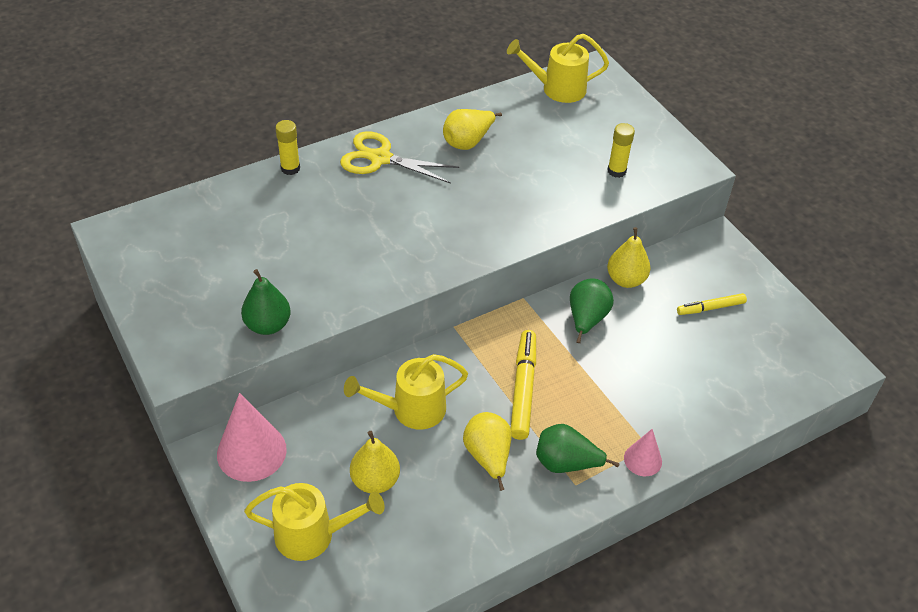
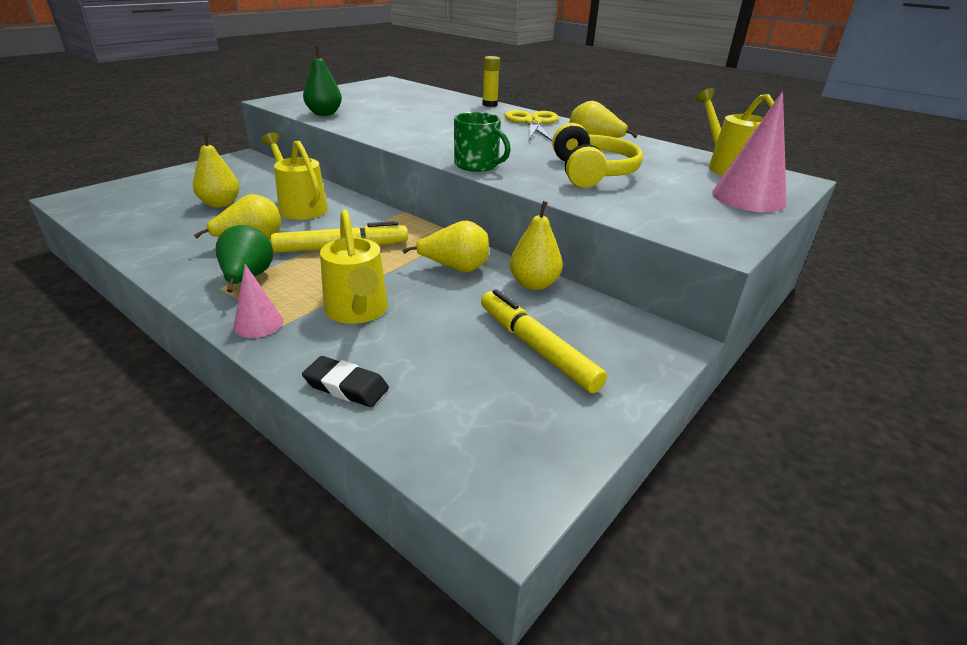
camera: 70 degrees right, 15 degrees down
(251, 451) = (246, 166): pink cone -> pink cone (748, 198)
(313, 535) = (167, 192): yellow watering can -> yellow watering can (358, 312)
(503, 240) = (477, 165): none -> green mug
(545, 173) = (592, 172): none -> yellow headphones
(586, 319) = (455, 268): green pear -> yellow pear
(616, 171) = (643, 202): yellow glue stick -> none
(710, 308) = (536, 348): yellow marker -> yellow marker, size x1.64
(732, 417) = (346, 386): none -> black eraser

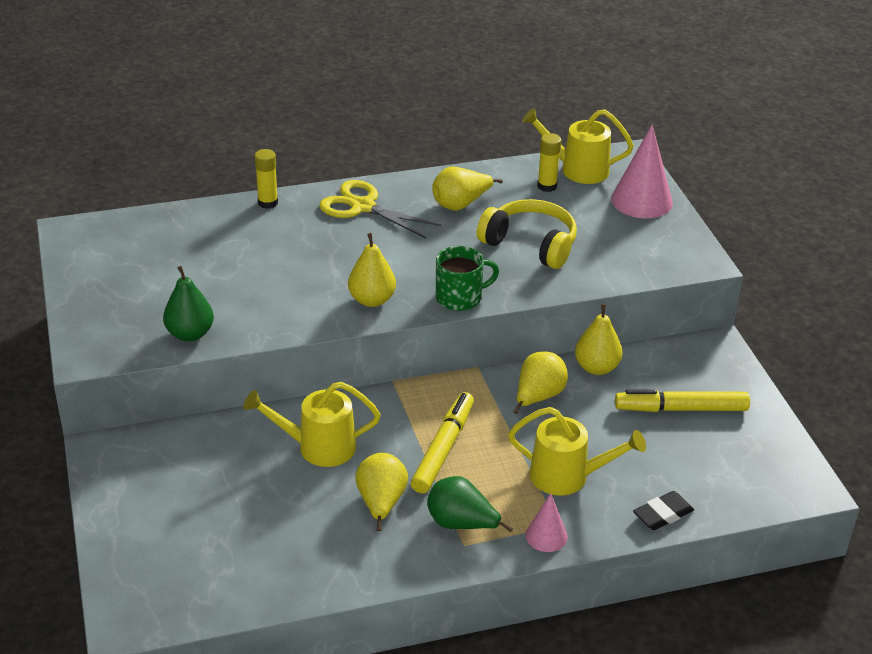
camera: 55 degrees left, 5 degrees up
(220, 204) = (256, 503): yellow pear -> yellow pear (372, 300)
(680, 162) = (547, 186): none -> yellow glue stick

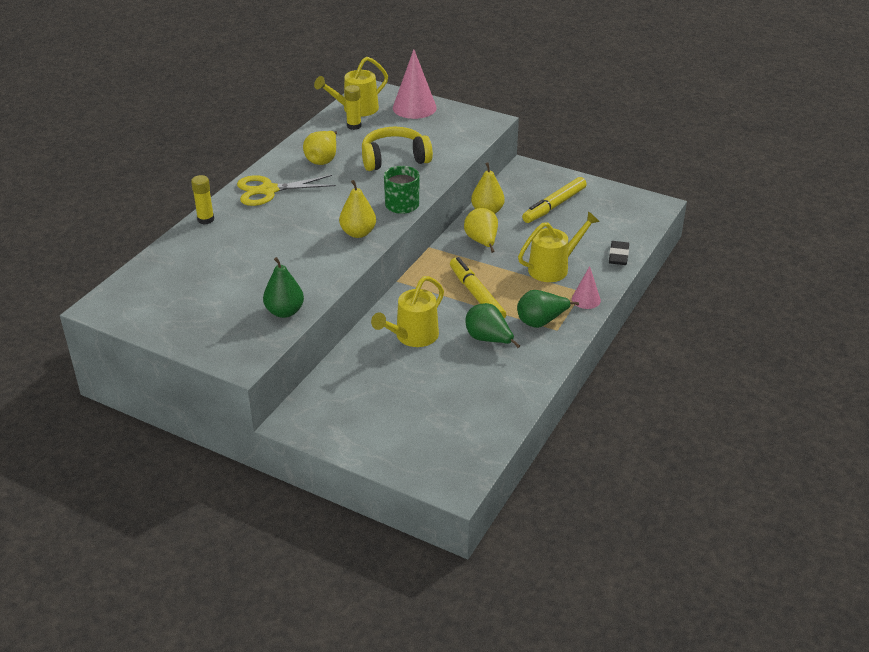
camera: 45 degrees left, 0 degrees up
(381, 503) = (488, 339): yellow pear -> green pear

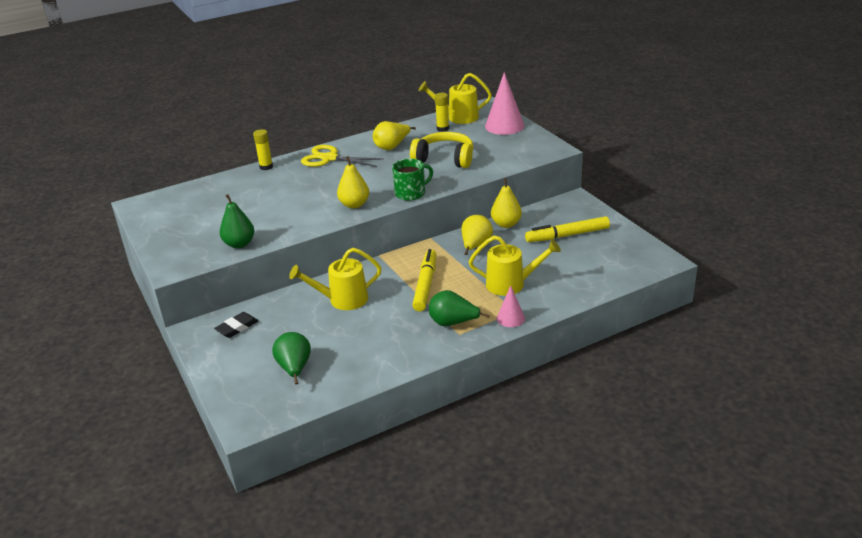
camera: 35 degrees right, 5 degrees down
(488, 339) = (396, 322): green pear -> green pear (294, 368)
(618, 256) = (579, 292): black eraser -> black eraser (237, 327)

